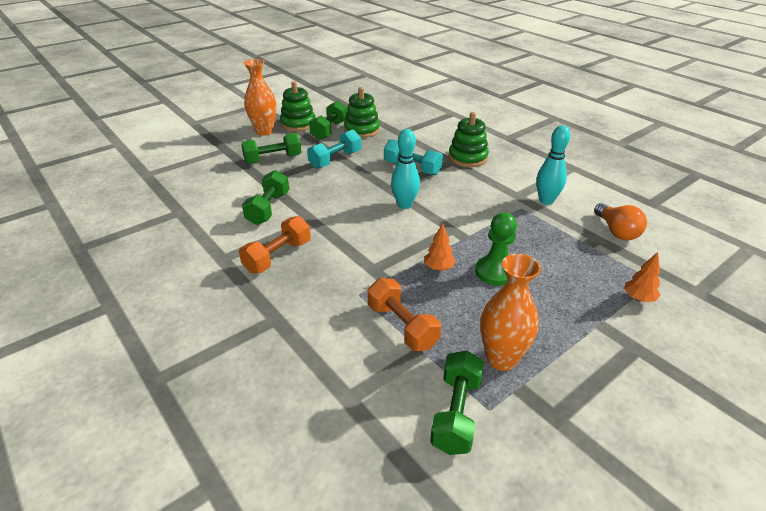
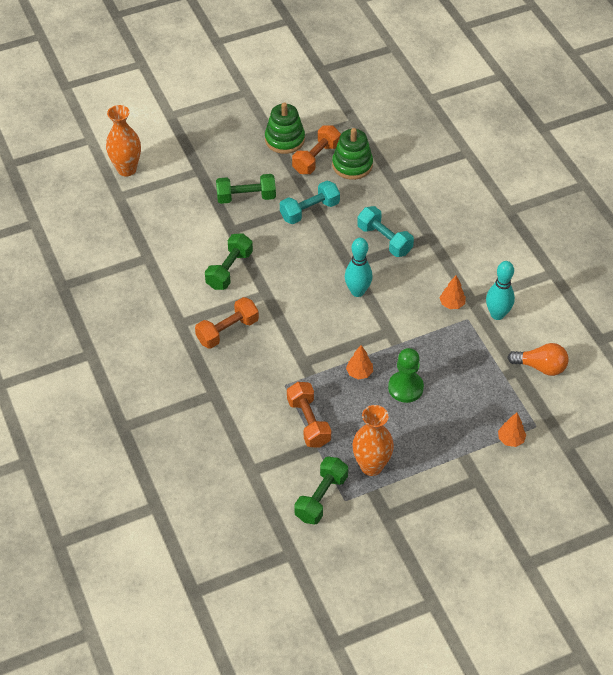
camera: 15 degrees right, 15 degrees up
(264, 131) = (245, 147): orange vase -> orange vase (127, 169)
(329, 130) = (316, 158): green dumbbell -> orange dumbbell
(468, 158) = (449, 235): green stacking toy -> none
(499, 200) = (452, 304): none -> orange tree
(616, 231) = (540, 367): orange light bulb -> orange light bulb turned 75 degrees counterclockwise

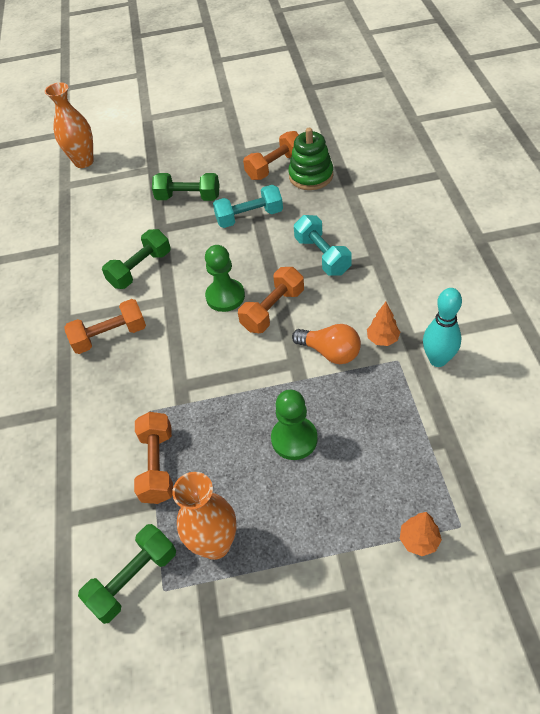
camera: 20 degrees right, 0 degrees up
(284, 139) = (249, 147): green stacking toy -> none
(313, 285) = (225, 296): none -> green pawn
(357, 291) = (273, 310): turquoise bowling pin -> orange dumbbell
(359, 373) = (242, 410): orange tree -> none
(540, 367) = (483, 439): orange light bulb -> orange light bulb (330, 352)

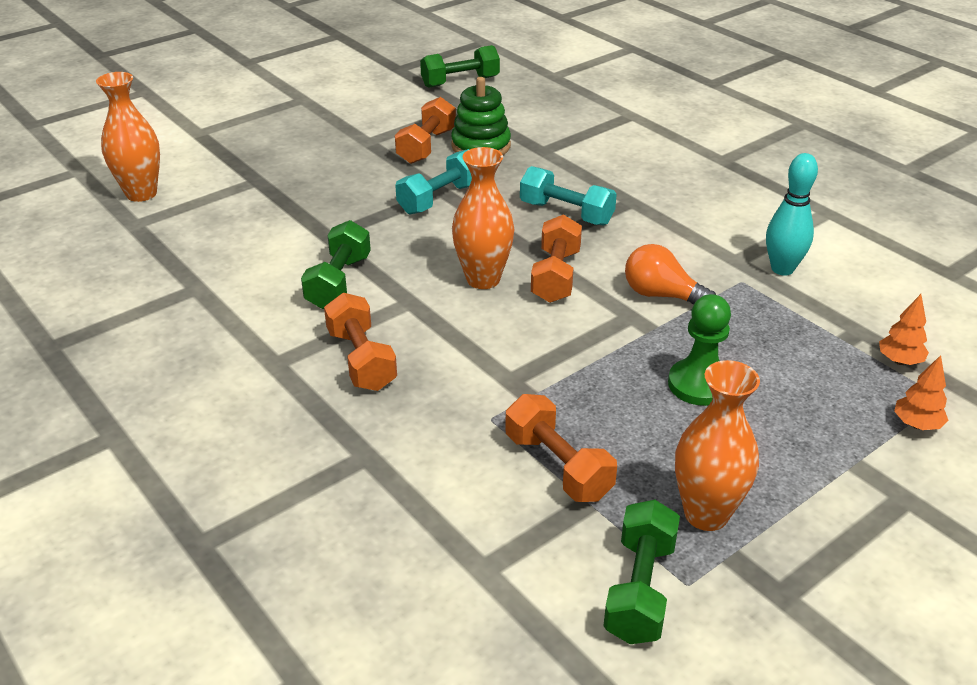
camera: 35 degrees left, 15 degrees down
(110, 336) = (361, 360): orange dumbbell -> orange dumbbell turned 60 degrees counterclockwise
(188, 197) = (338, 198): green dumbbell -> green dumbbell (460, 82)
(225, 296) = (483, 279): green pawn -> orange vase
(330, 352) = (662, 295): orange light bulb -> orange light bulb turned 150 degrees counterclockwise
(382, 339) = (707, 268): orange tree -> orange tree (899, 361)

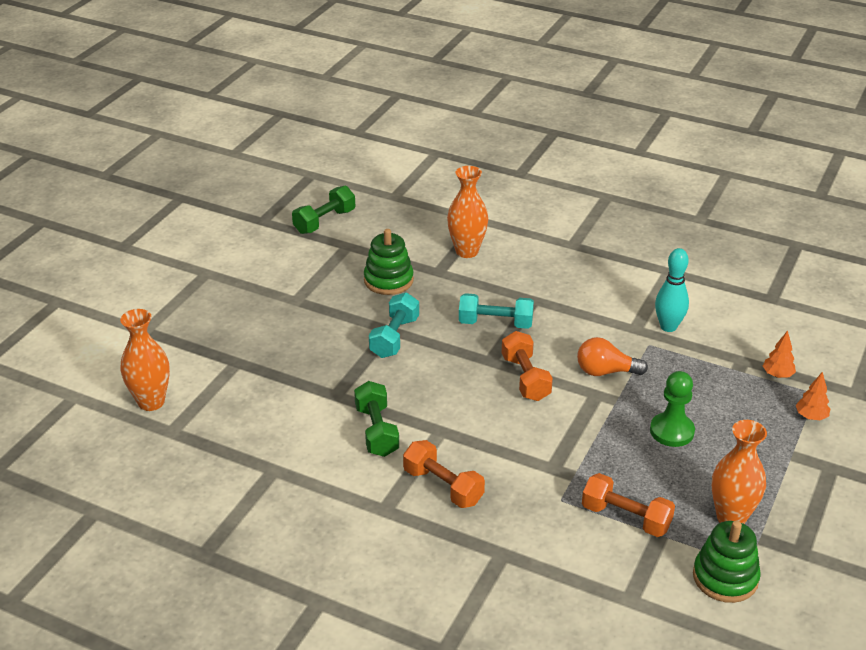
camera: 25 degrees left, 0 degrees up
(426, 146) = (346, 292): orange dumbbell -> none
(483, 279) = (477, 396): orange vase -> orange vase (467, 251)
(640, 589) = (725, 577): green dumbbell -> green stacking toy

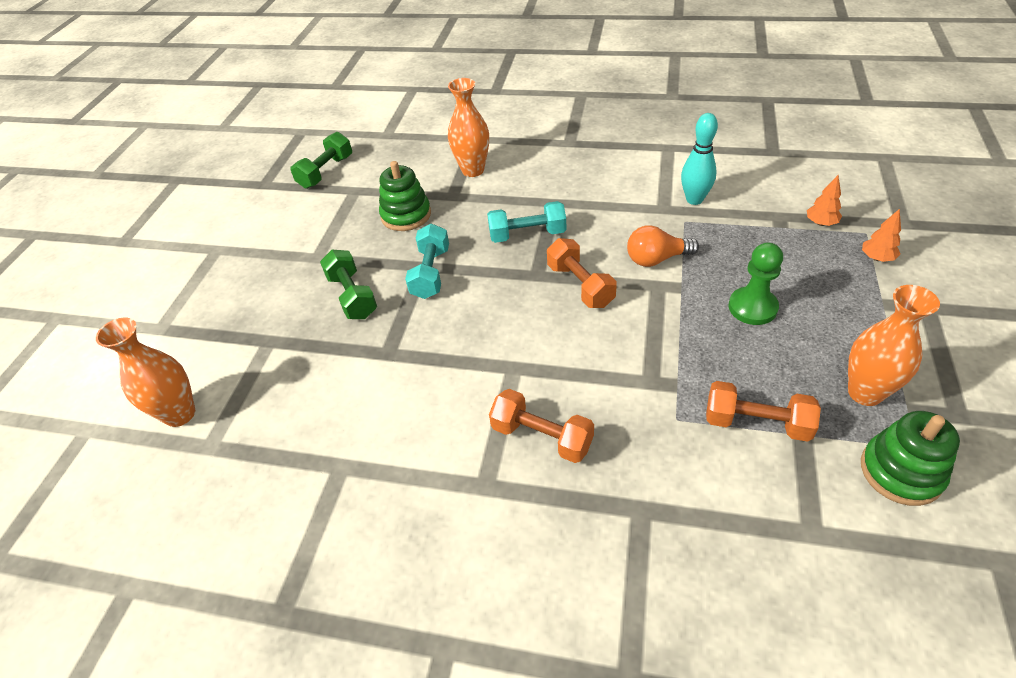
camera: 10 degrees left, 10 degrees up
(376, 431) = (445, 386): green dumbbell -> green dumbbell (352, 296)

